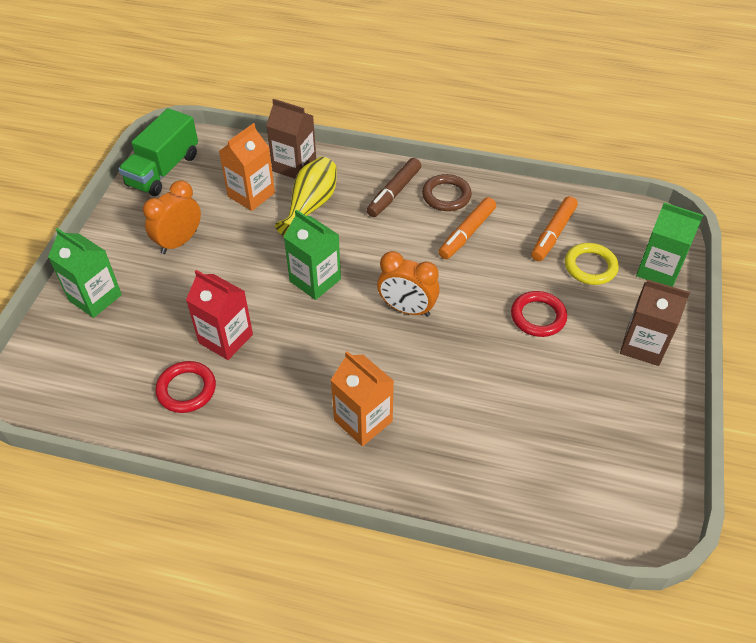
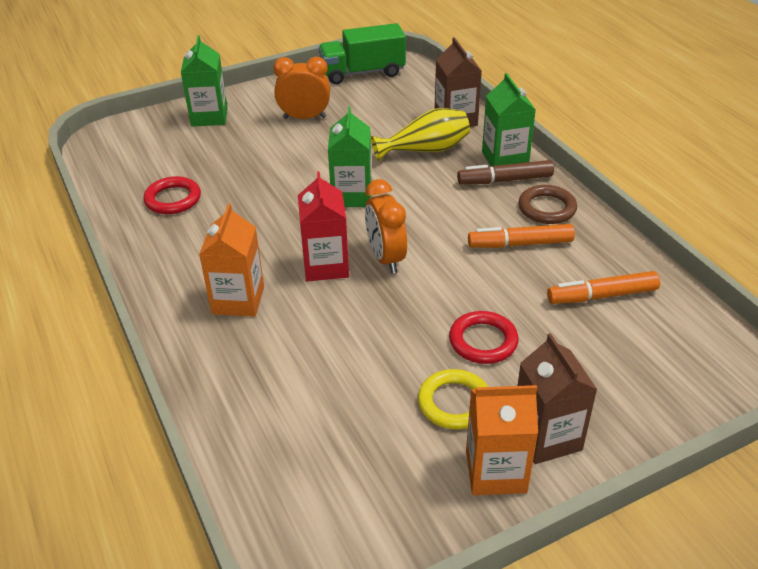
camera: 50 degrees right, 10 degrees down
(225, 338) = (240, 188): red carton -> red carton (326, 265)
(251, 194) = (395, 119): orange carton -> orange carton (496, 471)
(590, 267) = (597, 343): yellow ring -> yellow ring (454, 403)
(658, 270) = (668, 396): green carton -> green carton (505, 159)

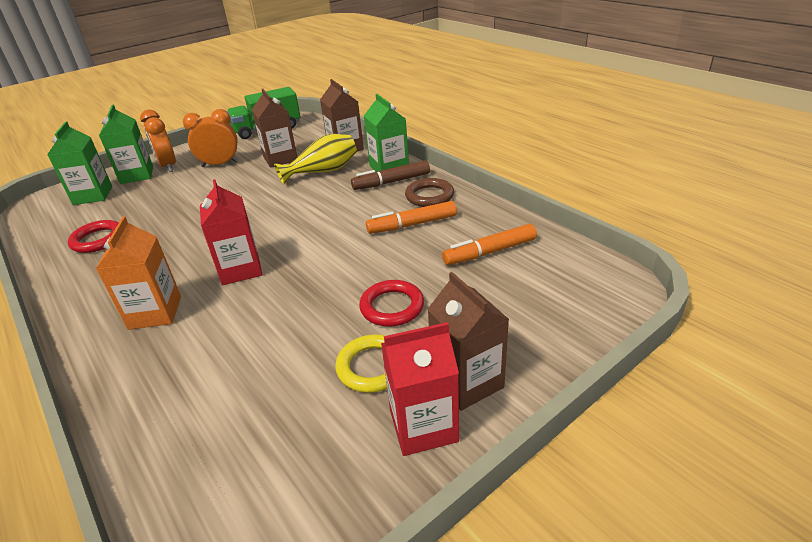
camera: 10 degrees left, 5 degrees down
(352, 195) = (262, 212): green carton -> green carton (93, 195)
(376, 122) = (280, 158): none -> brown carton
(386, 258) = (295, 254): orange clock -> orange clock (168, 166)
(496, 471) = (423, 426): orange carton -> red carton

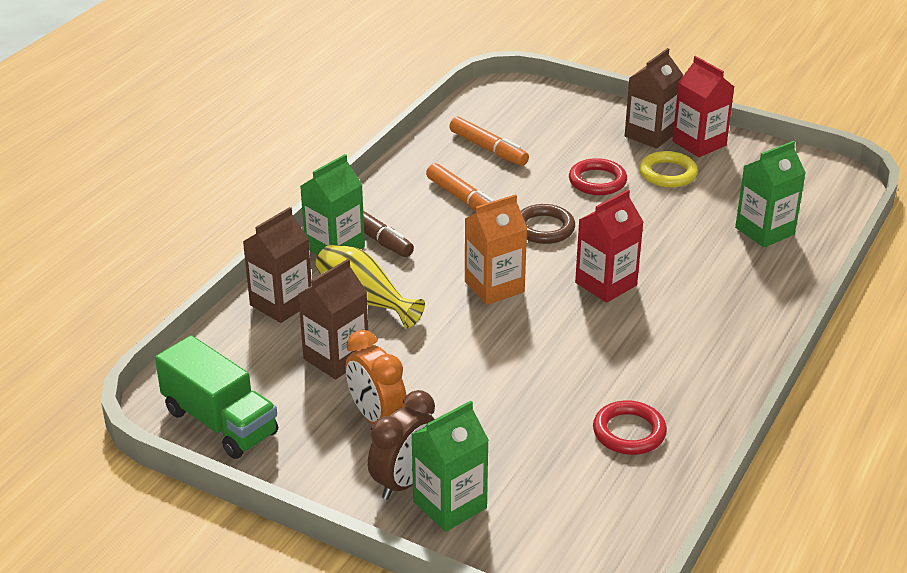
camera: 115 degrees left, 0 degrees up
(93, 195) = (534, 519): green carton -> green carton (764, 231)
(155, 312) = (701, 310): orange carton -> orange carton (494, 287)
(168, 166) = (405, 482): orange clock -> brown clock
(429, 196) = (397, 201): brown ring -> brown ring (544, 228)

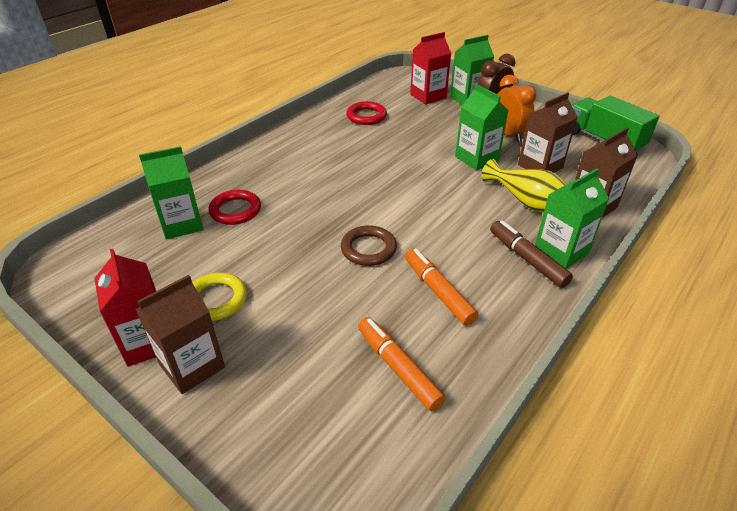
camera: 170 degrees left, 5 degrees up
(430, 361) = (476, 158): none -> green carton
(494, 287) = (424, 202): orange carton -> none
(597, 181) = (293, 299): red ring -> red ring (235, 210)
(606, 284) = (338, 195): red carton -> red carton (428, 96)

